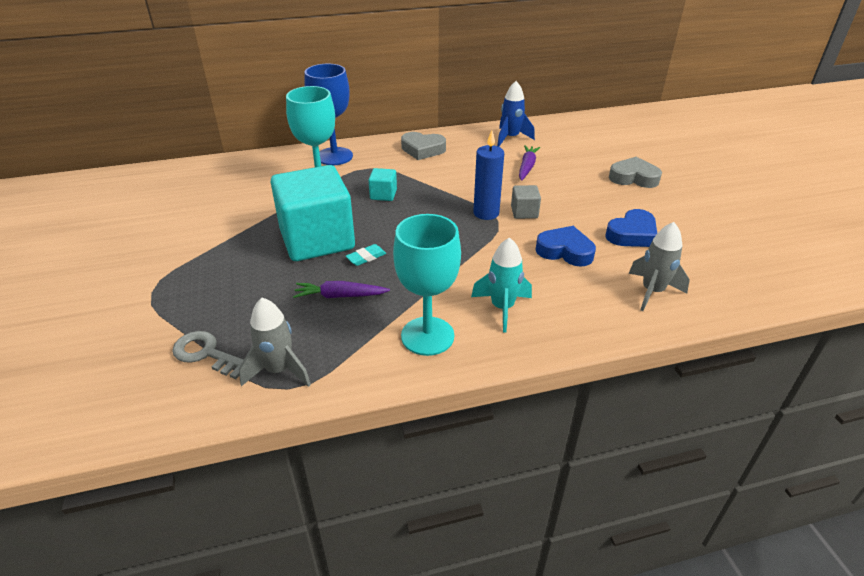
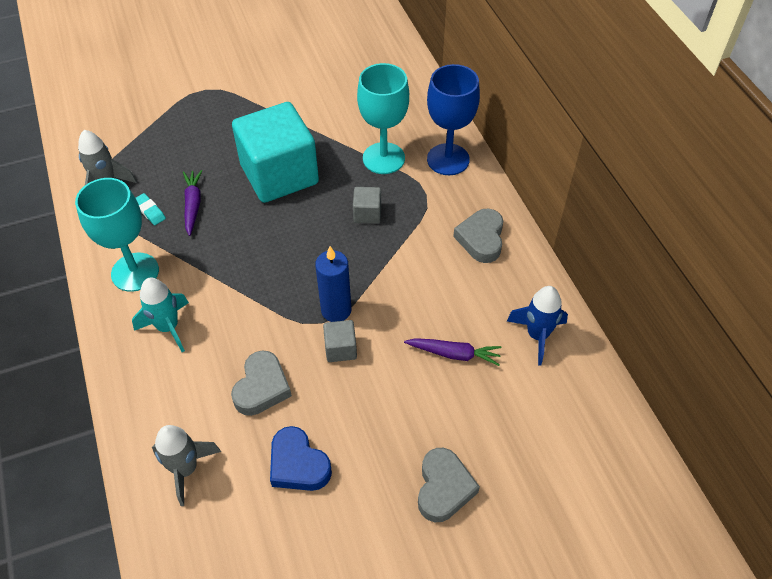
camera: 85 degrees right, 15 degrees up
(206, 354) = (129, 139): grey key -> none
(366, 257) = (250, 215): turquoise eraser -> turquoise eraser (150, 211)
(383, 195) = (367, 214): turquoise cube -> grey cube
(565, 251) = (262, 387): blue heart -> grey heart

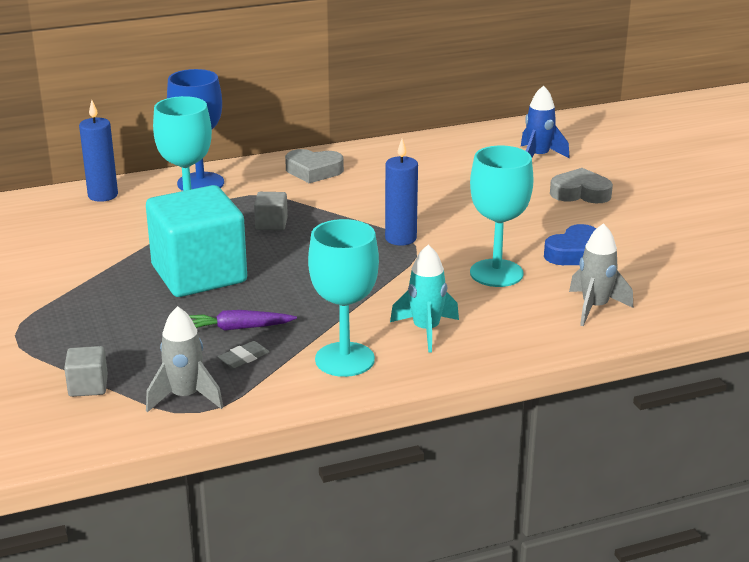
camera: 90 degrees left, 25 degrees down
(150, 211) = (244, 358): turquoise eraser -> grey eraser
(262, 387) = (496, 273): grey heart -> turquoise goblet
(340, 349) = (447, 236): grey cube -> grey cube (88, 386)
(420, 102) = (103, 195): none -> blue candle
(454, 354) = (448, 186): purple carrot -> none
(537, 335) = (426, 153): blue rocket -> blue rocket (538, 157)

